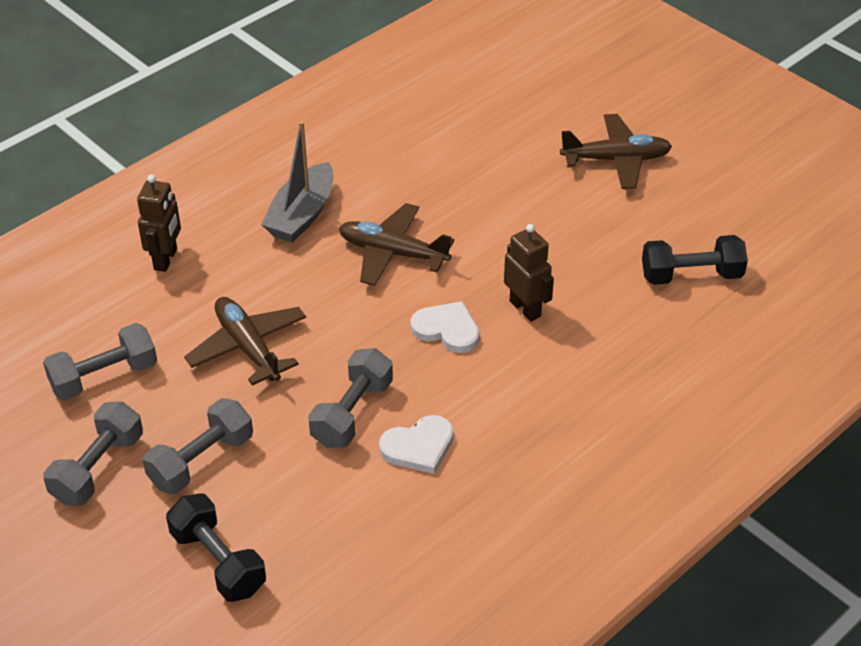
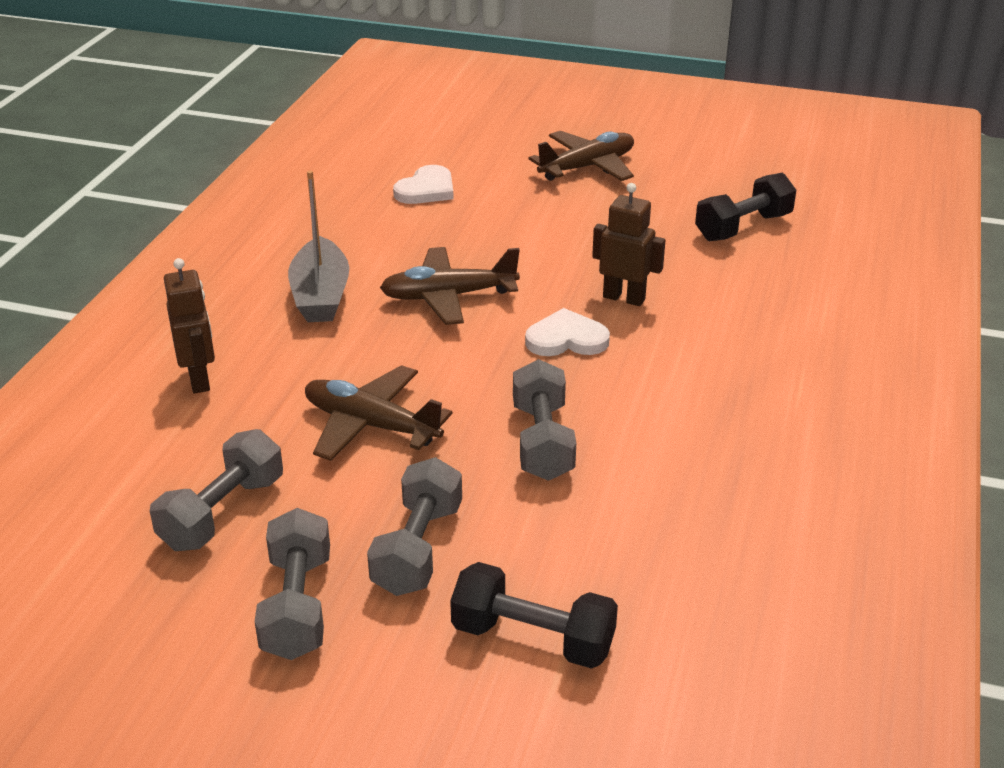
camera: 30 degrees left, 10 degrees down
(418, 447) = (640, 445): white heart -> white heart (426, 189)

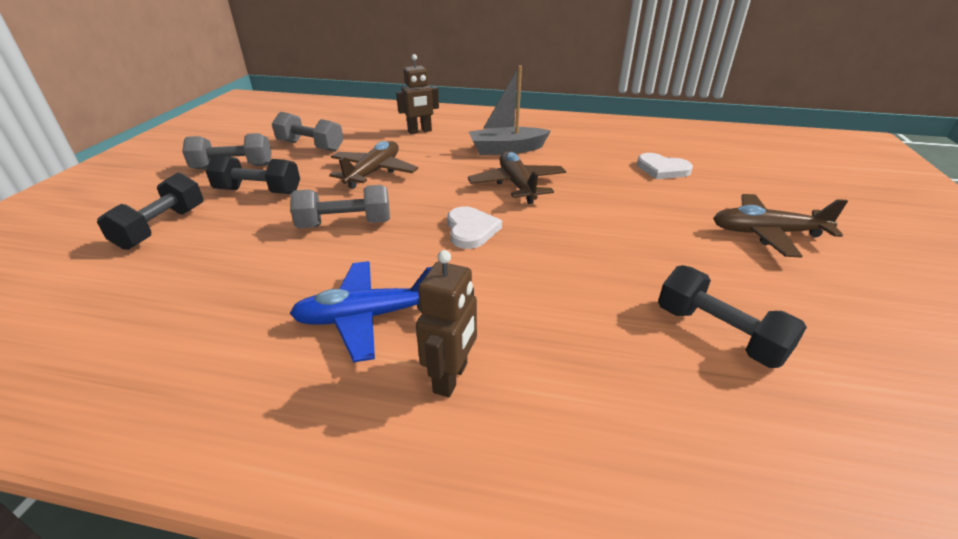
camera: 85 degrees right, 0 degrees up
(418, 548) = (258, 191): grey dumbbell -> black dumbbell
(587, 167) = (767, 233): brown plane -> brown plane turned 135 degrees clockwise
(624, 298) = (538, 255): brown robot -> brown robot (451, 378)
(740, 410) = (367, 317): none -> blue plane

